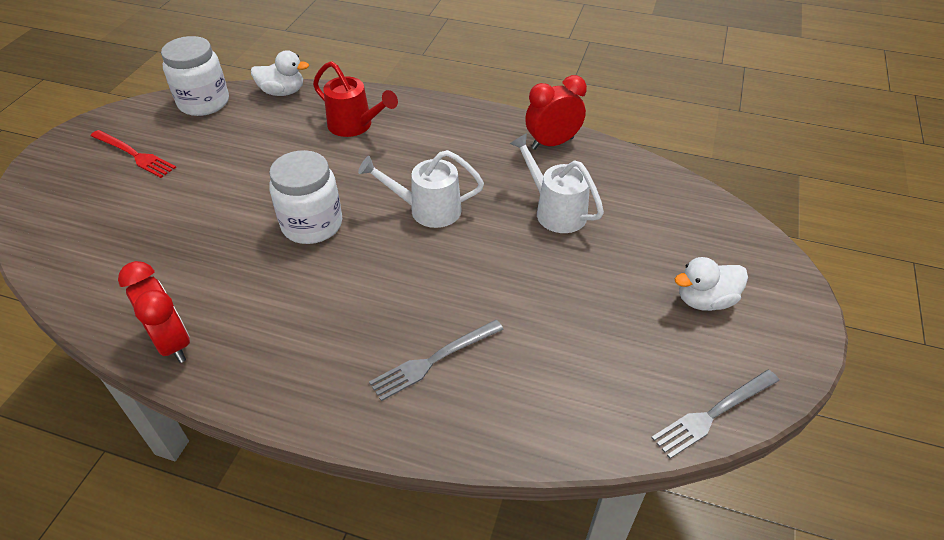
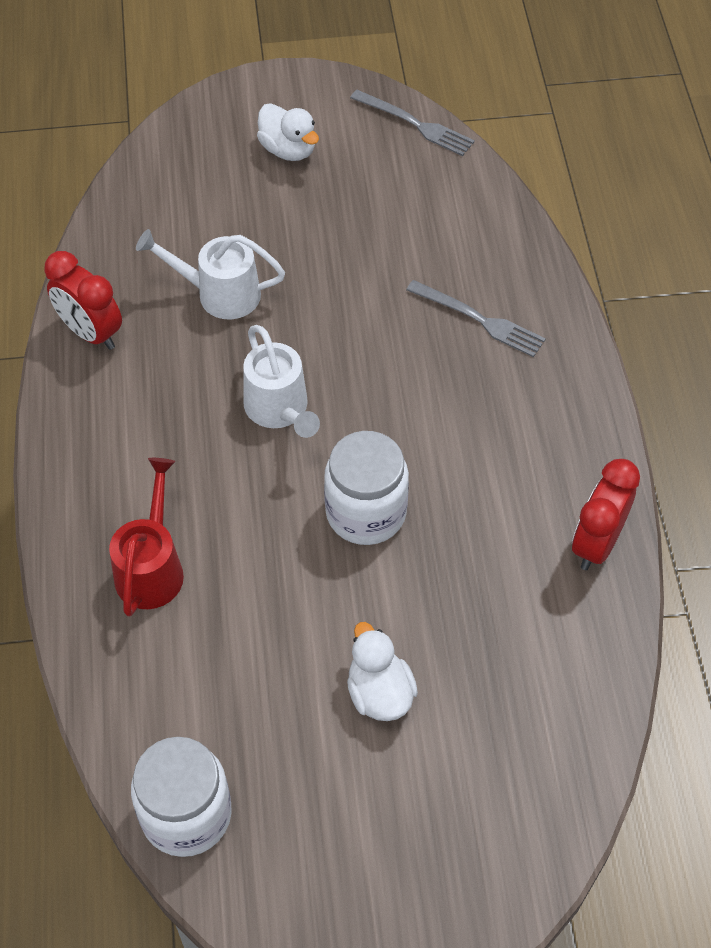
camera: 115 degrees left, 10 degrees up
(134, 154) = (352, 822): red fork -> none
(282, 92) = (109, 714): white duck -> white duck (379, 693)
(554, 210) = (218, 294): white watering can -> white watering can turned 75 degrees clockwise

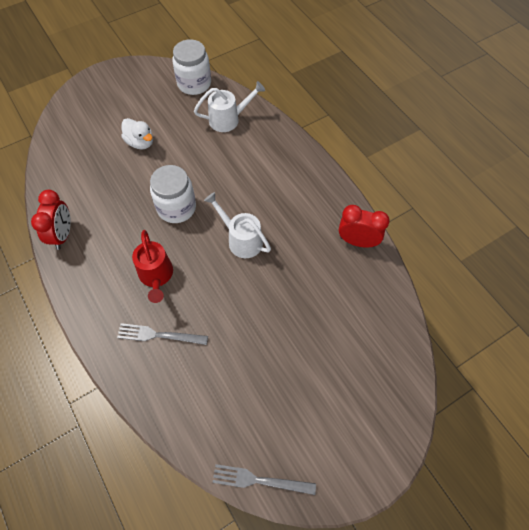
camera: 155 degrees right, 5 degrees up
(152, 567) = (257, 152): red watering can -> red watering can (156, 276)
(218, 294) = (309, 290): white watering can -> white watering can (229, 119)
(288, 150) = (331, 414): white duck -> none

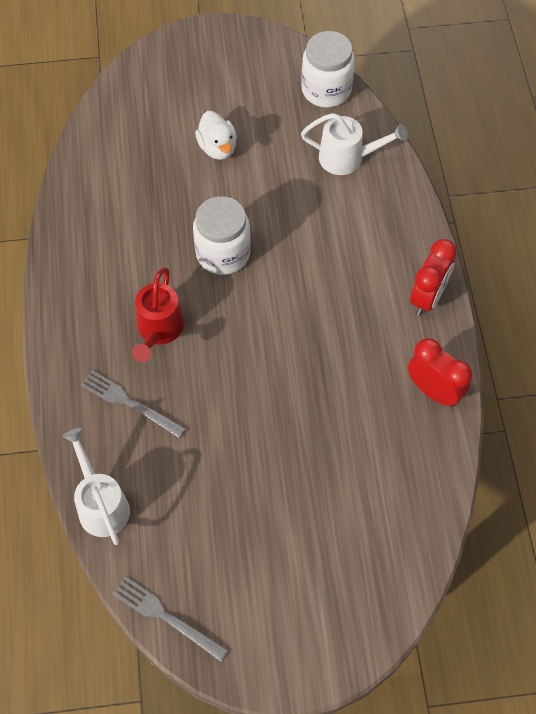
camera: 25 degrees right, 0 degrees up
(62, 235) = (71, 233): red clock -> red clock (427, 297)
(241, 239) = (284, 327): white watering can -> white watering can (100, 503)

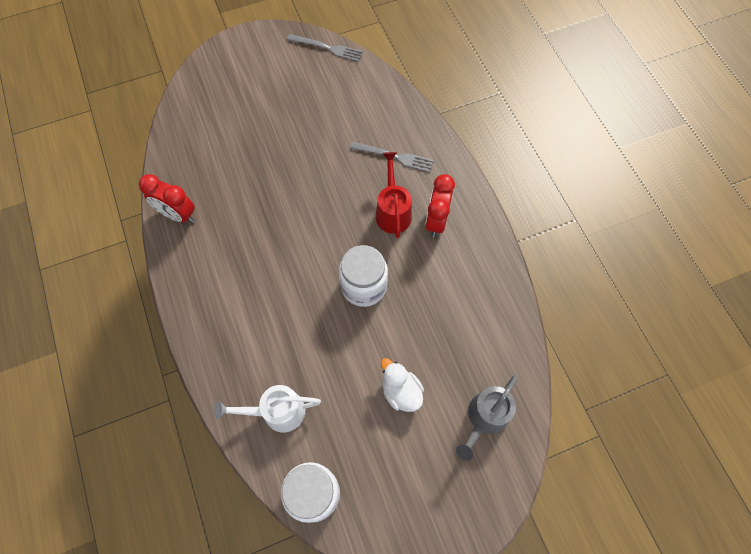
camera: 165 degrees right, 5 degrees up
(100, 503) = (389, 94): white watering can -> none
(145, 109) = (484, 418): none -> grey watering can
(427, 297) = (188, 288): red clock -> red clock (436, 221)

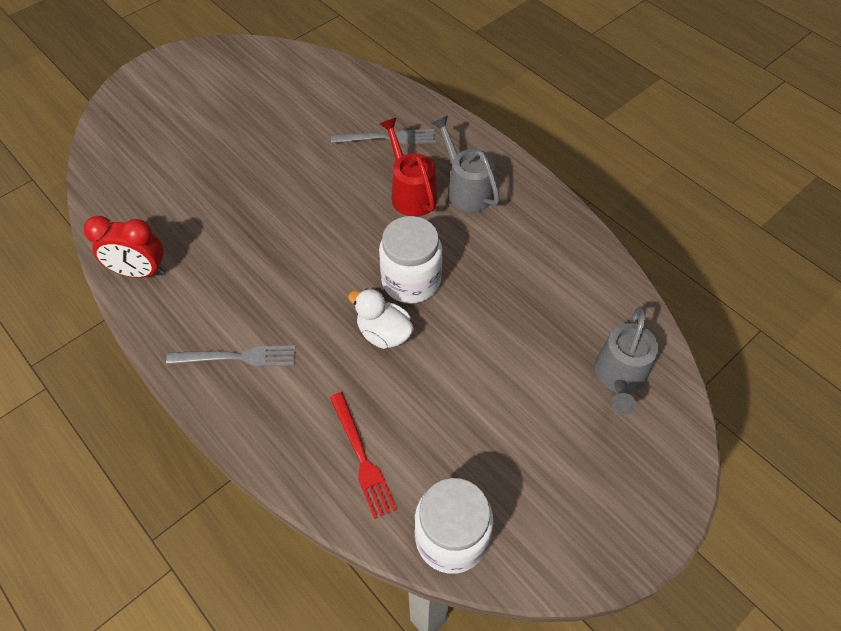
camera: 20 degrees left, 10 degrees down
(276, 412) = (361, 457): white watering can -> red fork
(327, 48) = (261, 52): grey fork -> grey fork (236, 357)
(401, 391) = (507, 381): white duck -> white duck (384, 333)
(436, 221) = (466, 189): red clock -> grey watering can

